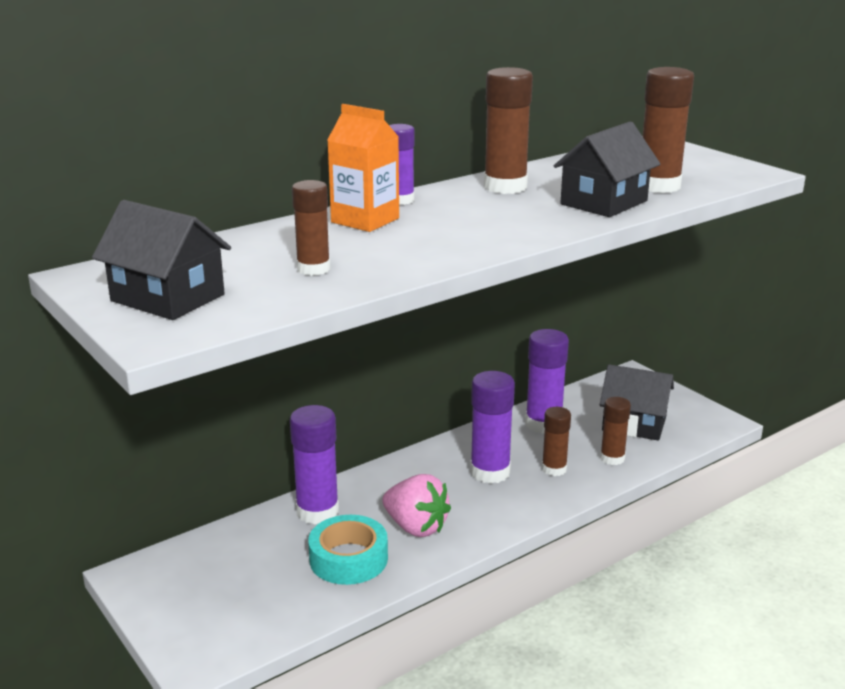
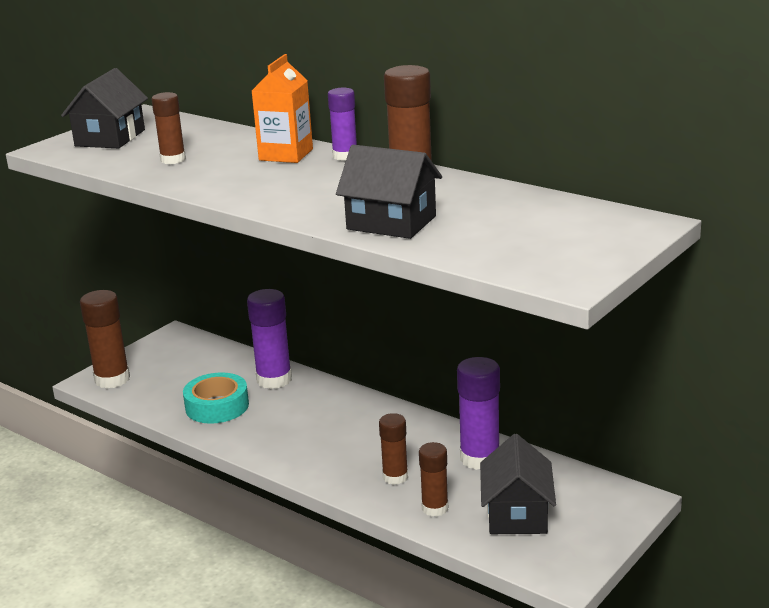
camera: 75 degrees right, 0 degrees up
(416, 527) = (269, 425): pink strawberry -> none
(490, 472) = (371, 444): purple glue stick -> none
(658, 186) = (466, 239): brown glue stick -> brown glue stick (112, 379)

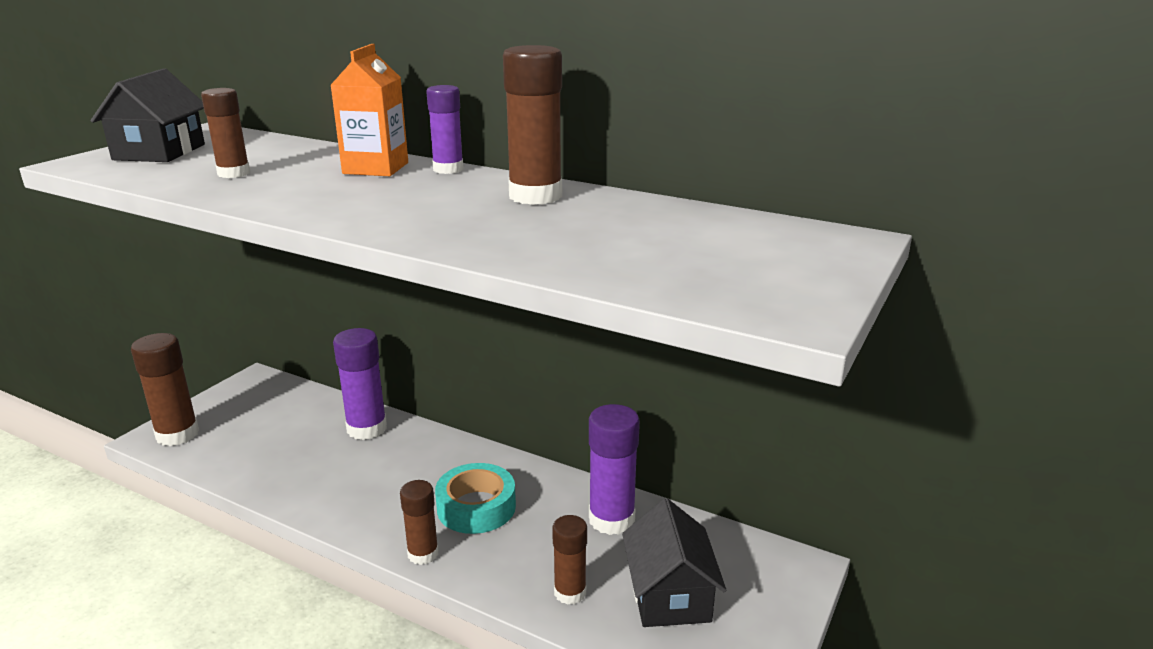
camera: 10 degrees left, 0 degrees up
(217, 406) = (300, 464): turquoise tape -> turquoise tape (476, 507)
(391, 223) = (521, 241): black house -> none
(395, 477) = (516, 550): brown glue stick -> brown glue stick (423, 554)

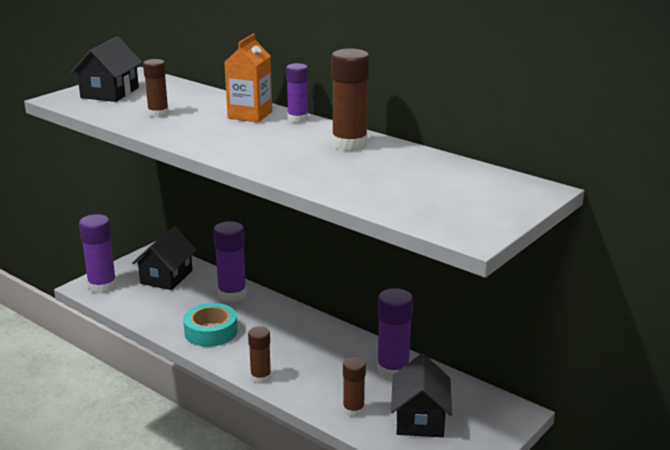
camera: 10 degrees right, 0 degrees up
(177, 434) = (102, 286): brown glue stick -> purple glue stick
(271, 412) = (166, 277): none -> black house
(476, 507) = (301, 353): turquoise tape -> turquoise tape (211, 331)

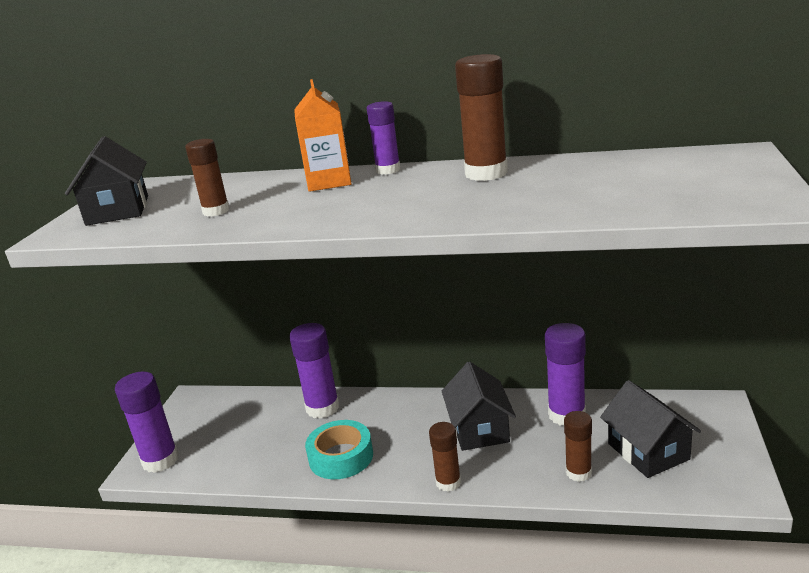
camera: 25 degrees left, 0 degrees up
(166, 277) = (229, 419): black house -> black house (479, 429)

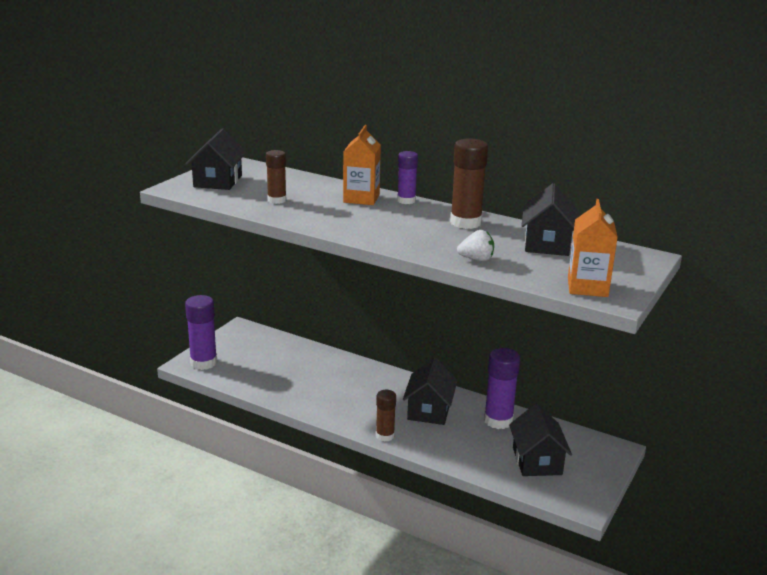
camera: 15 degrees right, 0 degrees up
(322, 408) = (328, 362): purple glue stick -> none
(341, 457) = (323, 398): turquoise tape -> none
(548, 208) = (476, 259): none -> white strawberry
(578, 473) = (477, 458): brown glue stick -> none
(610, 169) = (547, 244): none -> black house
(724, 201) = (587, 287): none -> orange carton

